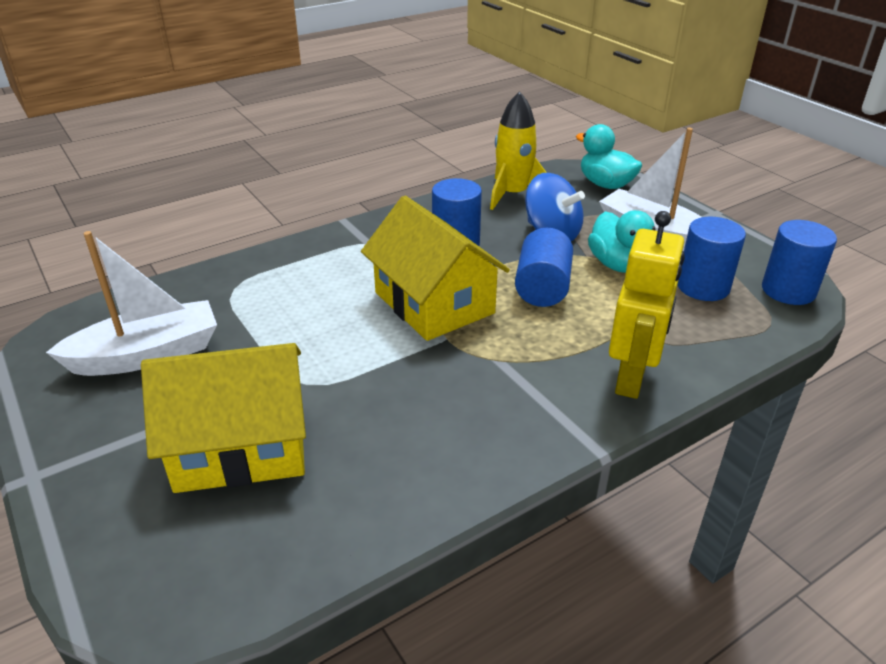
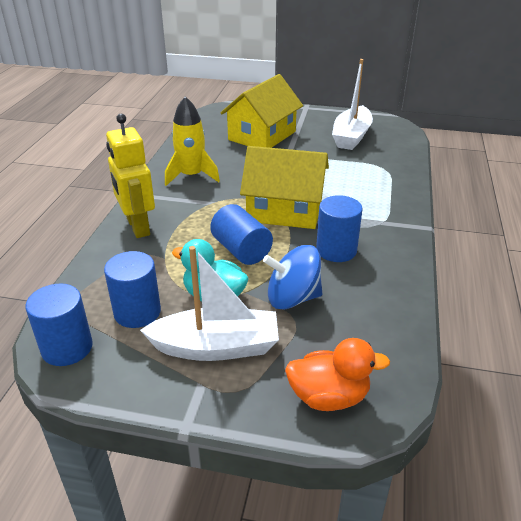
camera: 135 degrees right, 0 degrees up
(513, 194) = (378, 322): yellow rocket -> yellow rocket (191, 176)
(605, 184) = (329, 397): turquoise duck -> orange duck

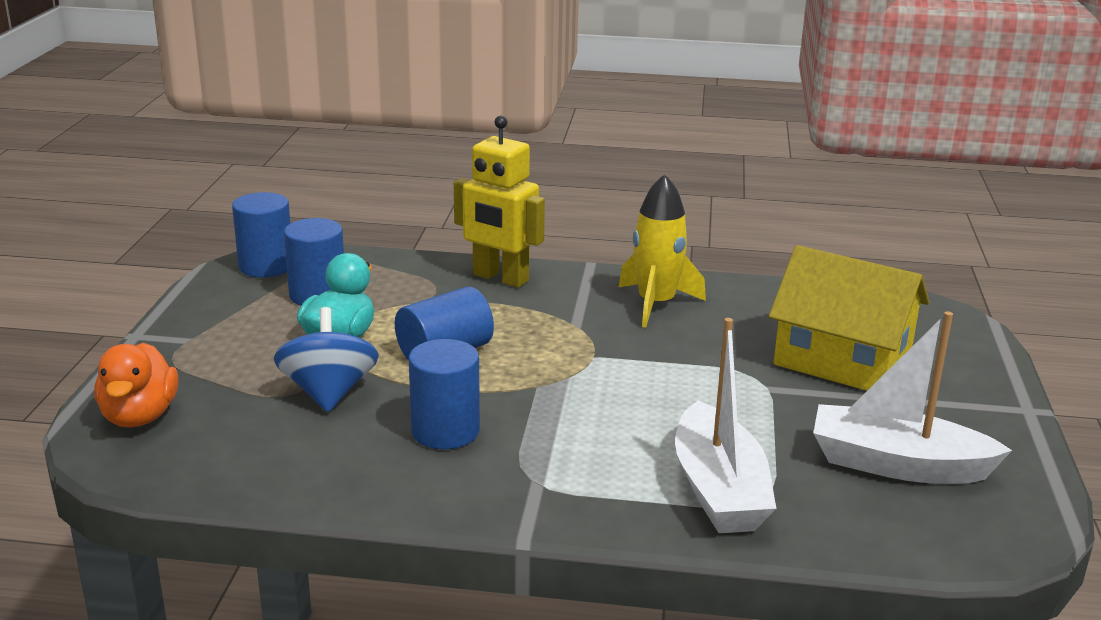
camera: 85 degrees right, 10 degrees down
(137, 227) = (500, 278): yellow robot -> yellow robot turned 120 degrees counterclockwise
(216, 347) = (245, 344): white boat -> white boat (719, 490)
(285, 210) = (562, 386): yellow house -> none

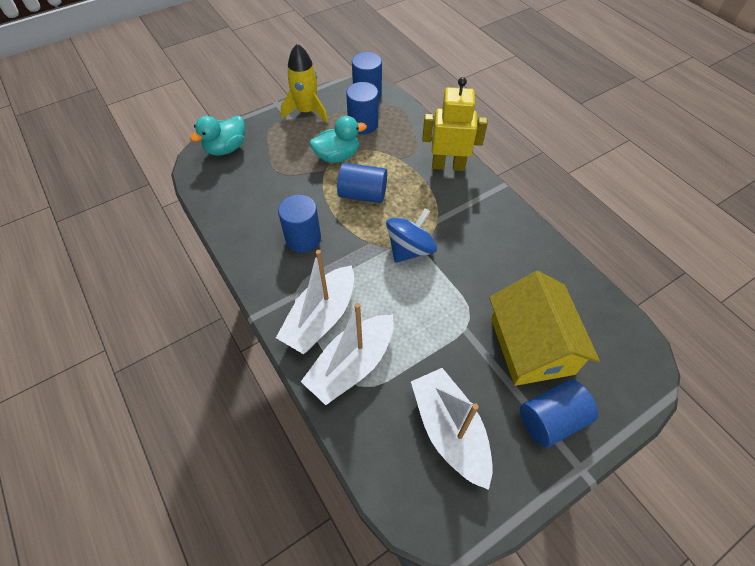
camera: 50 degrees right, 30 degrees up
(140, 416) = (226, 148): orange duck -> turquoise duck
(329, 393) = (294, 184): blue spinning top -> blue spinning top (410, 249)
(500, 278) = (448, 165): yellow robot -> yellow robot turned 105 degrees clockwise
(608, 479) = (321, 318): none -> white boat
(656, 304) = (495, 234): yellow rocket -> yellow rocket (307, 111)
(951, 396) = (551, 419): none -> blue cylinder

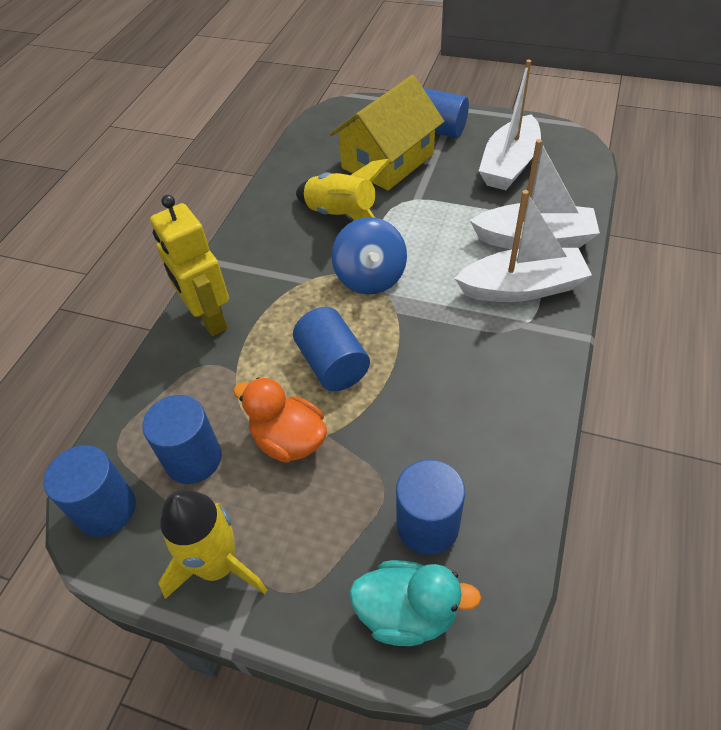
camera: 125 degrees left, 5 degrees down
(303, 238) = (455, 371): blue cylinder -> blue cylinder (427, 525)
(337, 156) = (289, 440): turquoise duck -> orange duck
(410, 249) = (370, 277): blue spinning top -> blue spinning top turned 105 degrees counterclockwise
(485, 272) = (341, 215): none -> yellow rocket

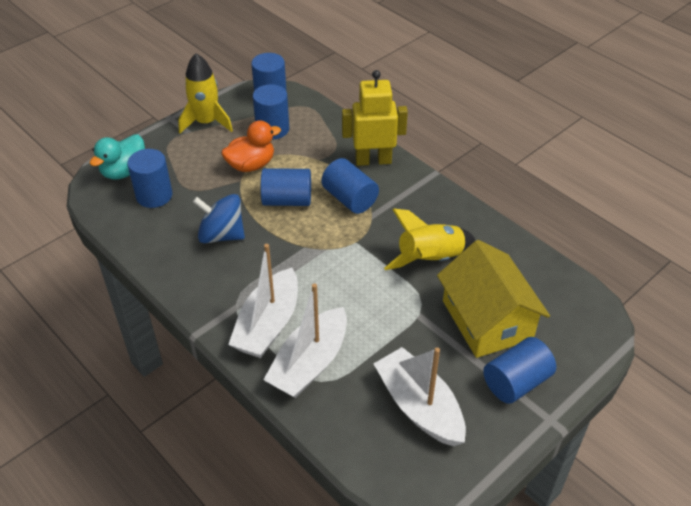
camera: 115 degrees right, 5 degrees down
(292, 309) = (350, 199): none -> blue cylinder
(370, 277) = (348, 247): blue spinning top -> blue spinning top (221, 235)

